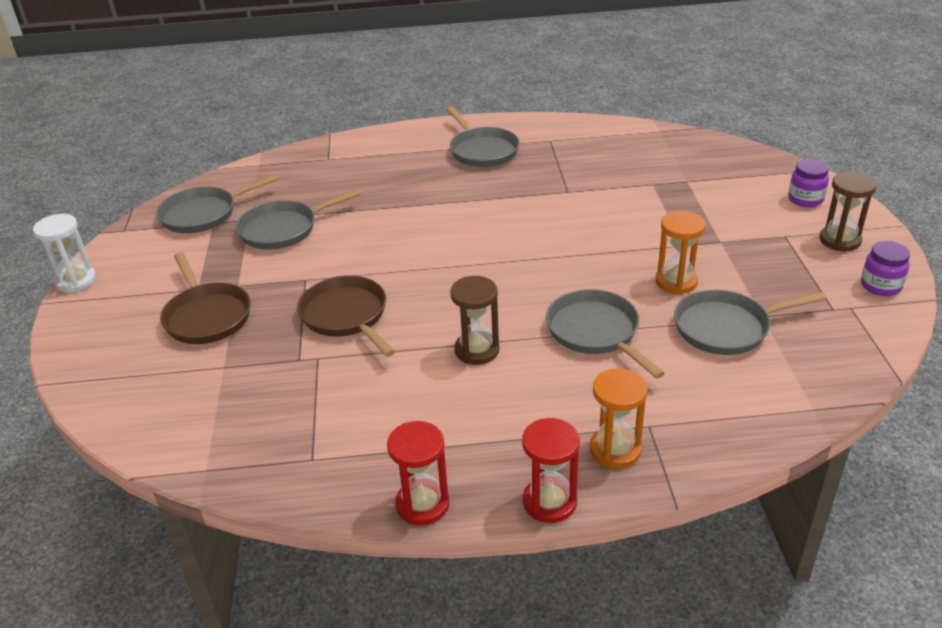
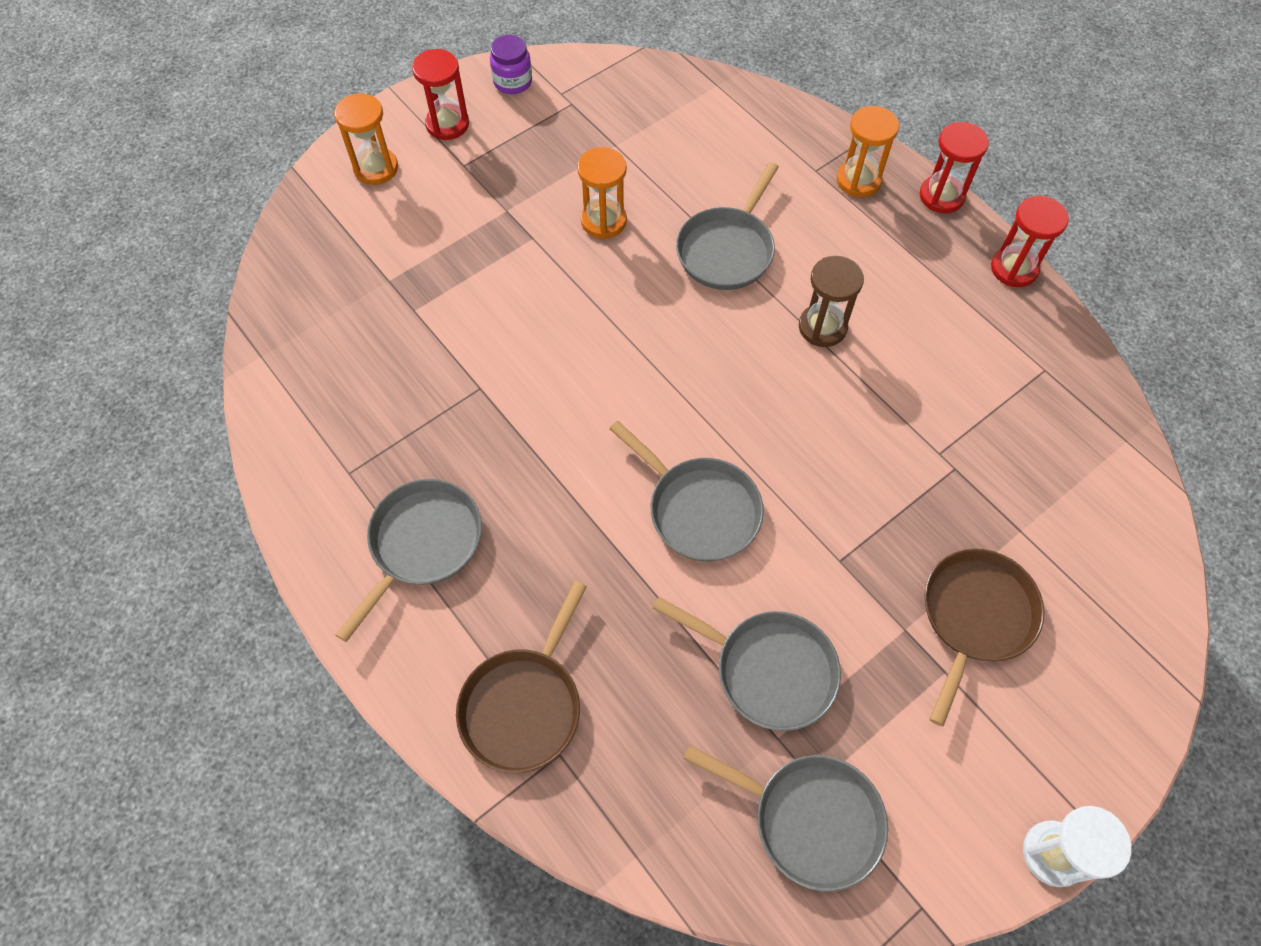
camera: 125 degrees left, 25 degrees up
(346, 316) = (864, 471): brown pan -> brown pan (524, 705)
(726, 328) = (651, 163): grey pan -> grey pan (699, 509)
(805, 199) = (376, 168): purple jar -> orange hourglass
(840, 240) = (447, 124): brown hourglass -> red hourglass

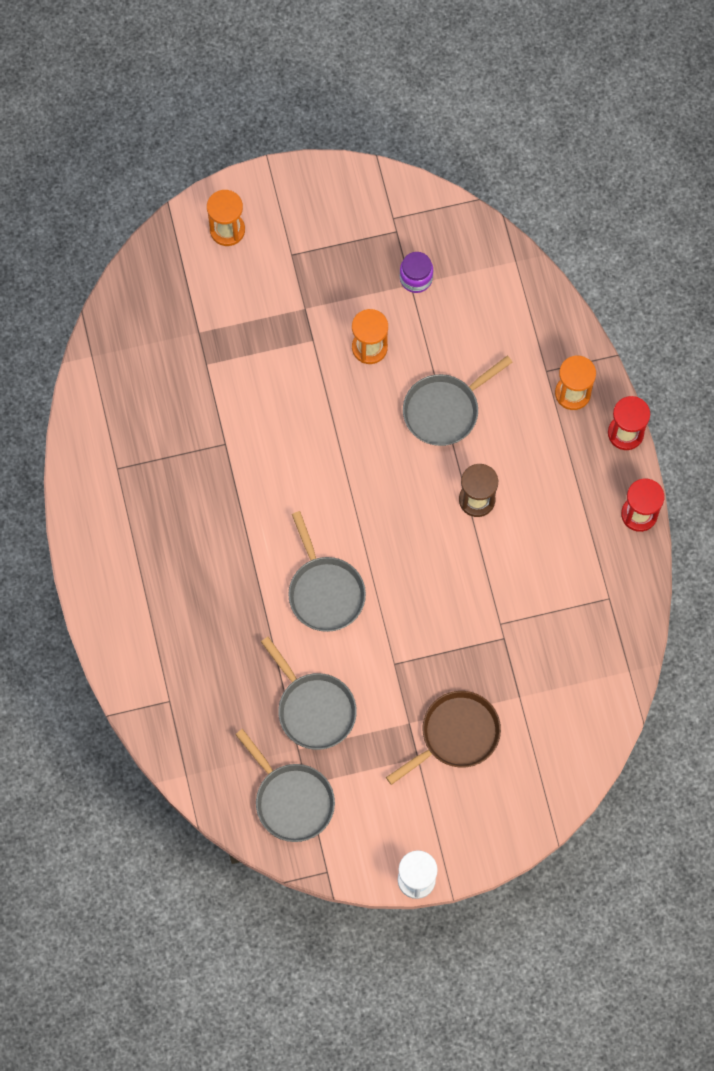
camera: 25 degrees right, 10 degrees up
(422, 544) = (144, 537): grey pan -> none
(447, 124) = (295, 211): red hourglass -> none
(513, 82) = (361, 191): purple jar -> purple jar (416, 278)
(524, 705) = (162, 664): brown pan -> none

